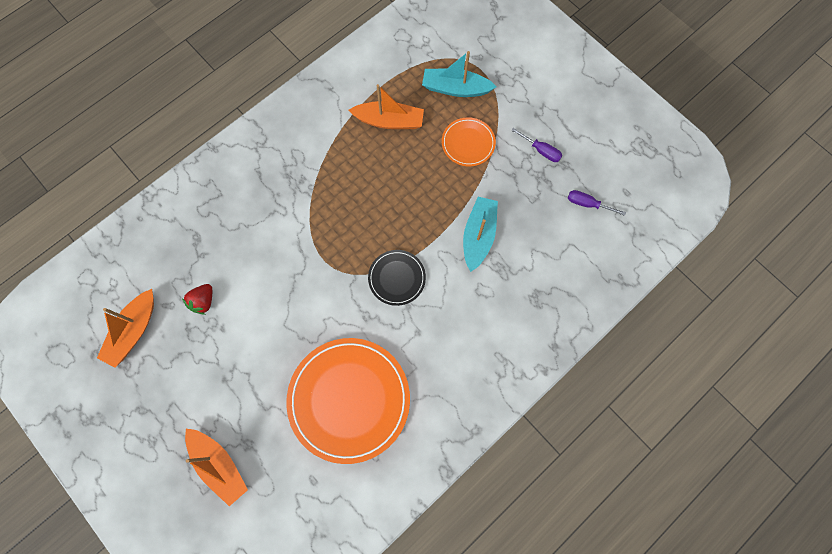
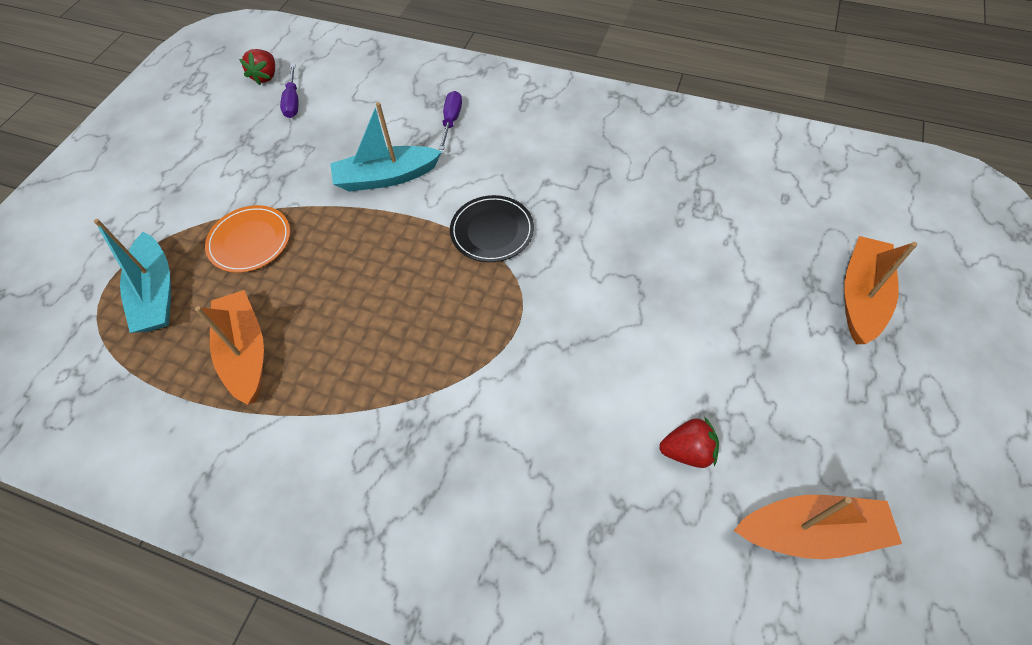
camera: 115 degrees left, 15 degrees down
(349, 399) = (673, 208): orange plate -> none
(540, 150) = (233, 165): purple screwdriver -> purple screwdriver (451, 121)
(627, 195) = (266, 76): none -> red strawberry

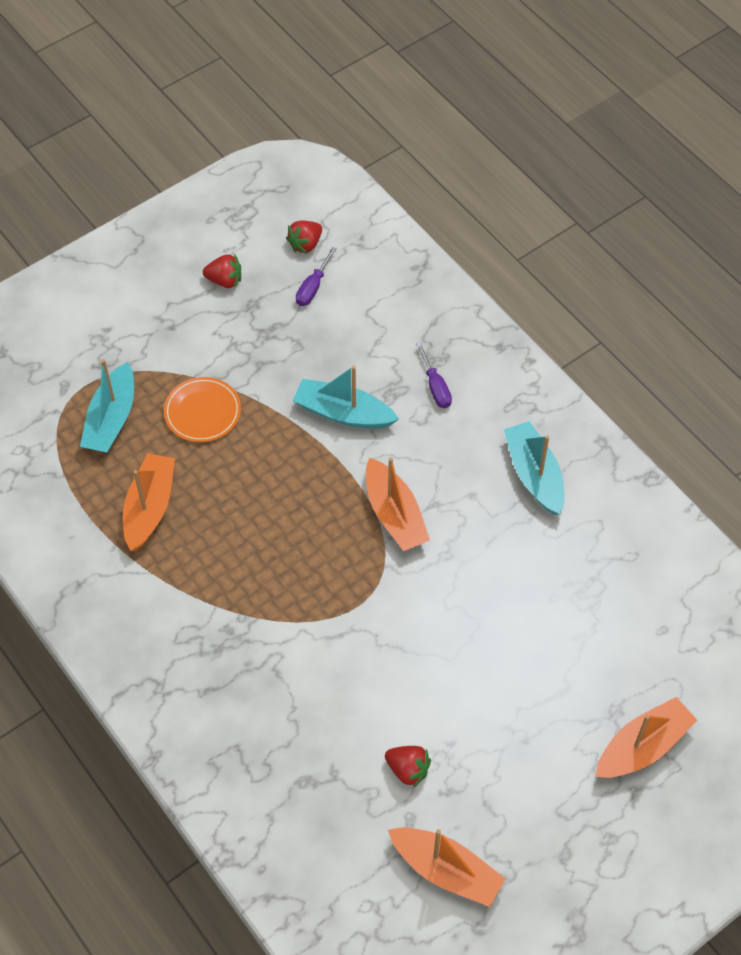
camera: 30 degrees right, 0 degrees up
(207, 132) = (225, 280): none -> red strawberry
(451, 121) = (435, 386): purple screwdriver -> purple screwdriver turned 120 degrees clockwise
(492, 231) = (394, 514): black plate -> orange boat
(583, 141) = (534, 474): none -> turquoise boat

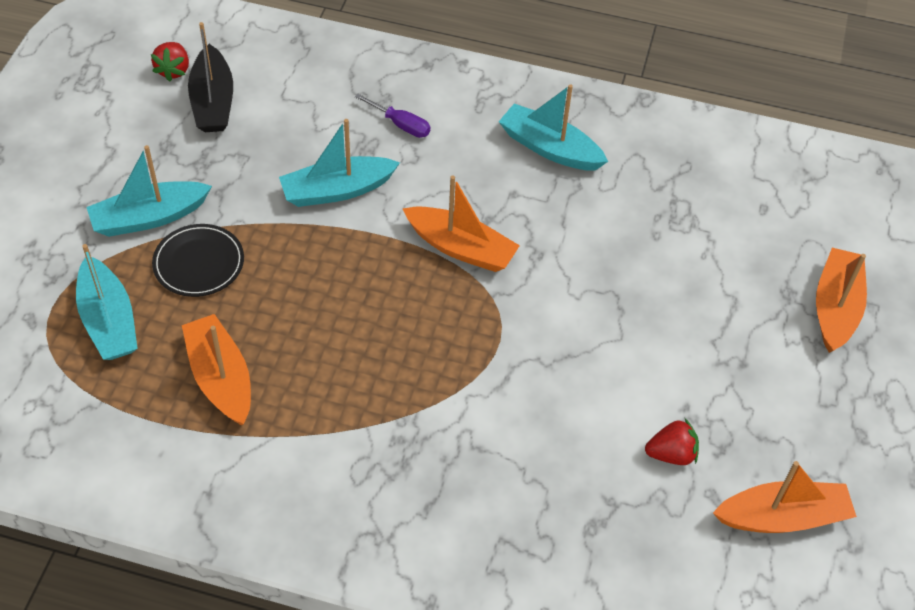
camera: 40 degrees left, 5 degrees down
(197, 356) = (149, 217): none -> turquoise boat
(202, 412) = (199, 263): orange plate -> black plate
(225, 280) = (119, 139): red strawberry -> none
(313, 287) = (213, 102): purple screwdriver -> black boat

